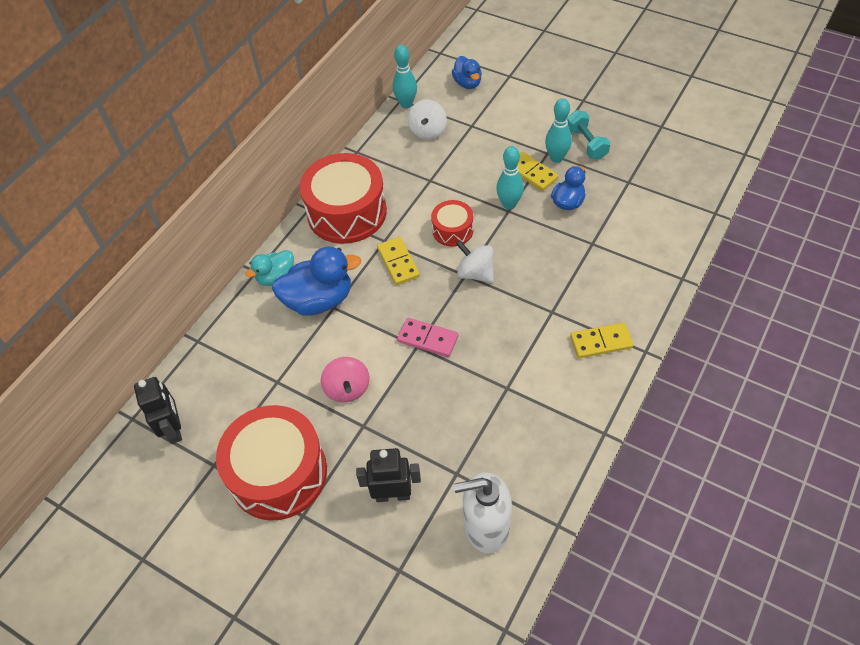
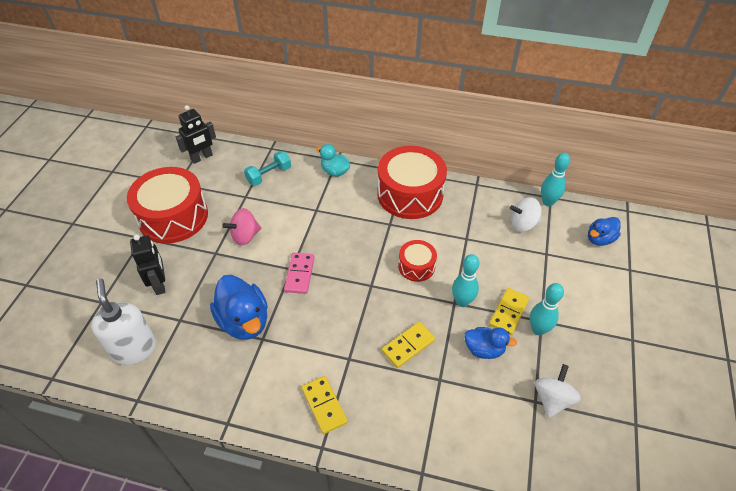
camera: 70 degrees right, 5 degrees down
(319, 300) = (320, 200): blue duck -> blue duck (244, 321)
(398, 262) = (370, 238): yellow domino -> yellow domino (408, 345)
(475, 273) = (375, 292): white spinning top -> white spinning top (552, 399)
(586, 143) = (571, 353): turquoise dumbbell -> turquoise dumbbell (269, 175)

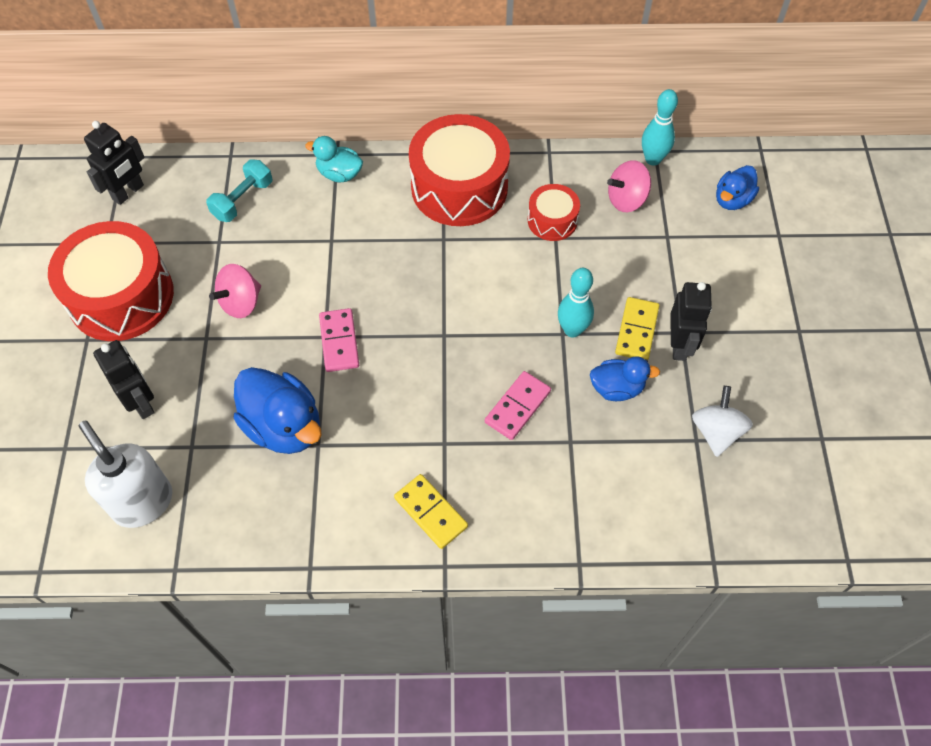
camera: 15 degrees left, 10 degrees up
(408, 345) = (517, 407): yellow domino -> pink domino
(416, 266) = (498, 293): red drum -> red drum (552, 220)
(523, 224) = (626, 200): white spinning top -> pink spinning top
(538, 329) = (679, 345): turquoise bowling pin -> black robot

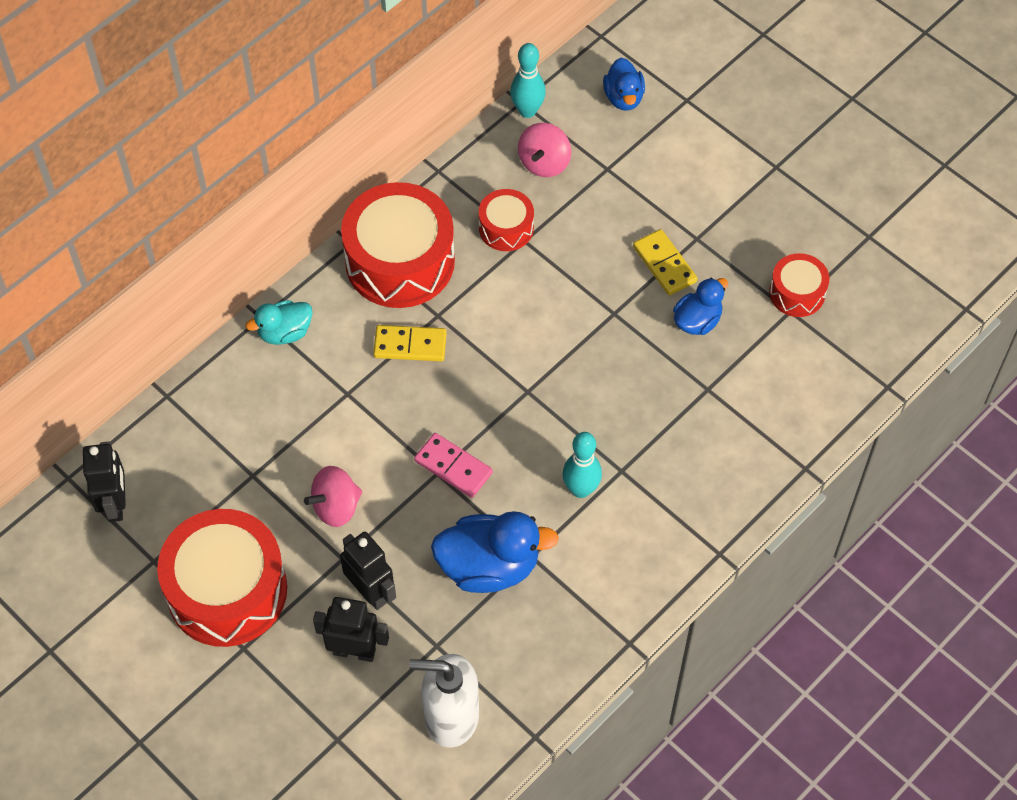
camera: 45 degrees left, 0 degrees up
(241, 303) = (336, 507): pink spinning top -> pink spinning top turned 60 degrees clockwise
(243, 200) = (228, 424): turquoise dumbbell -> none
(431, 512) = (668, 527): yellow domino -> yellow domino (410, 345)
(517, 407) = (643, 397): pink domino -> none
(572, 330) = (618, 304): turquoise bowling pin -> turquoise bowling pin (581, 489)
(679, 345) = (706, 249): black robot -> black robot (371, 591)
(716, 432) = (797, 293): white spinning top -> red drum

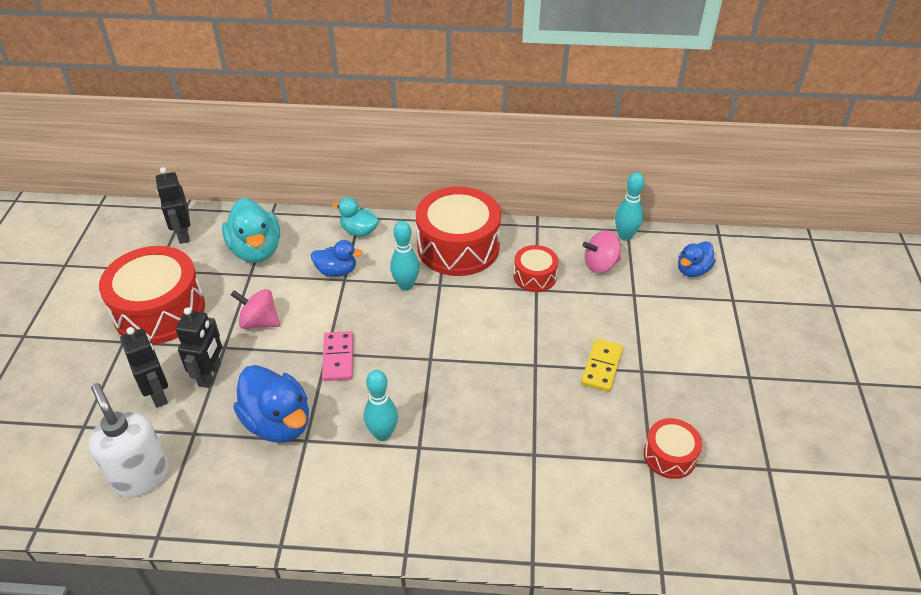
camera: 50 degrees right, 15 degrees down
(115, 504) = (183, 234): black robot -> black robot turned 120 degrees clockwise
(218, 447) = (256, 250): none -> turquoise duck
(410, 345) = (406, 285): yellow domino -> turquoise bowling pin
(697, 321) = (580, 412): blue duck -> blue duck (337, 271)

